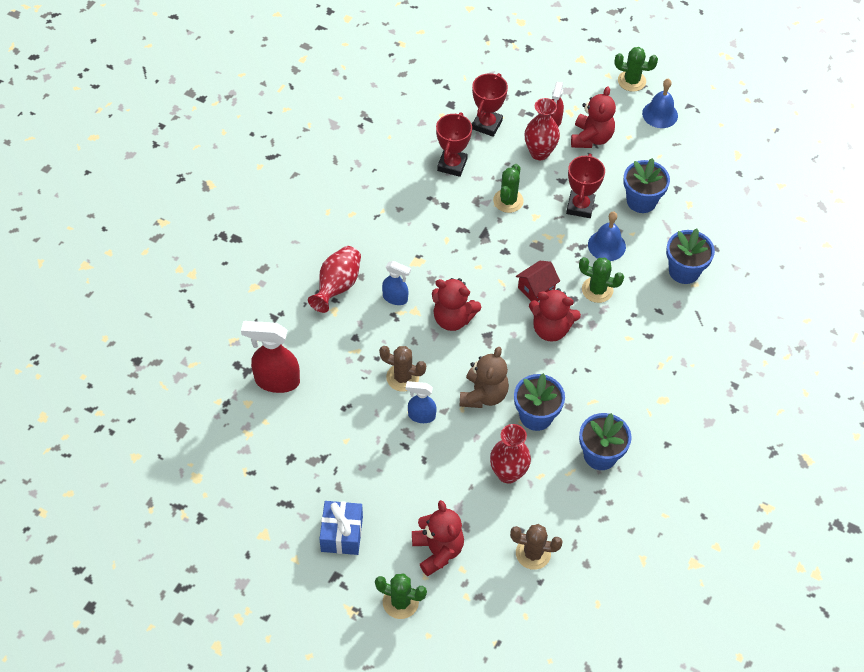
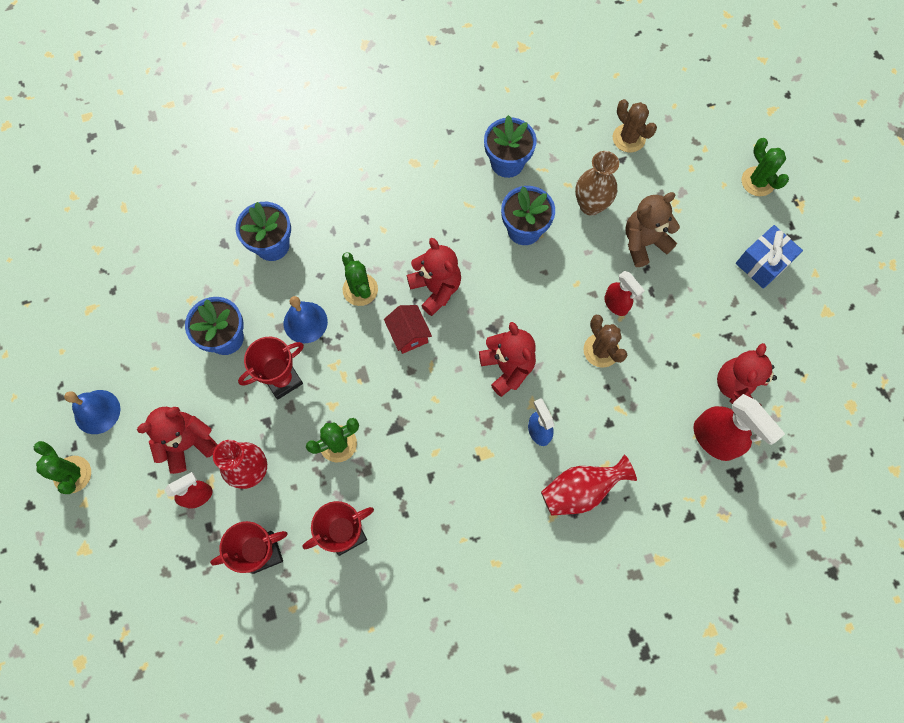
camera: 135 degrees left, 15 degrees up
(421, 416) = (616, 304): blue spray bottle -> red spray bottle
(438, 551) = (698, 194): red teddy bear -> red teddy bear (737, 388)
(483, 395) = (548, 280): brown teddy bear -> brown teddy bear (643, 243)
(508, 473) = (590, 205): red vase -> brown vase
(536, 289) = (408, 334): red house -> red house turned 60 degrees clockwise

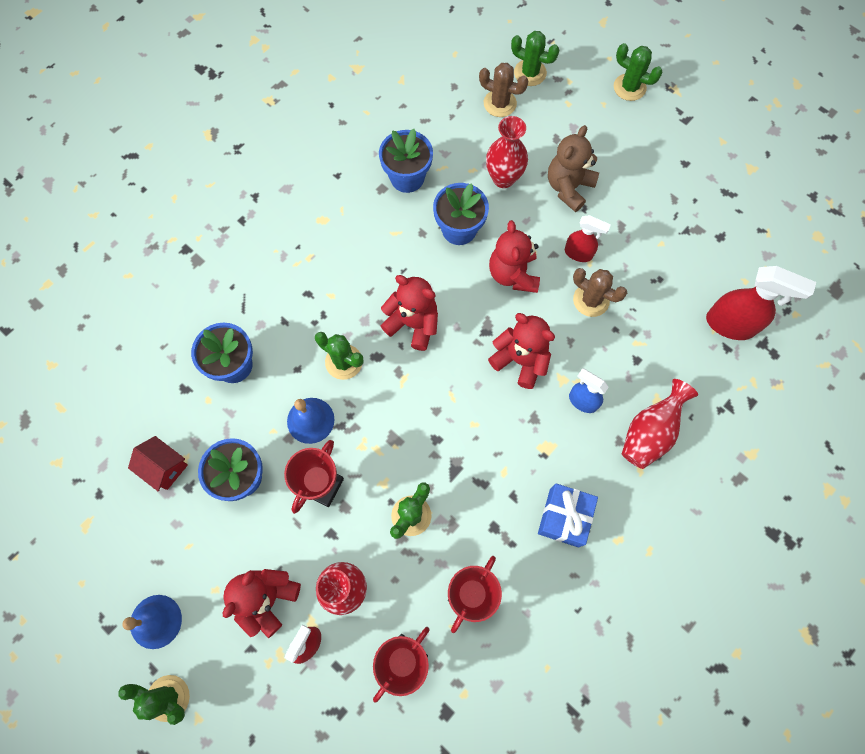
camera: 30 degrees left, 0 degrees up
(408, 334) = (414, 379): red house -> red house (164, 467)
(590, 205) = (503, 178): brown vase -> red vase
(673, 124) = (530, 73): none -> green cactus
(737, 388) = (721, 271): red teddy bear -> red teddy bear (513, 274)
(762, 263) = (676, 154): blue gift -> blue gift (564, 517)

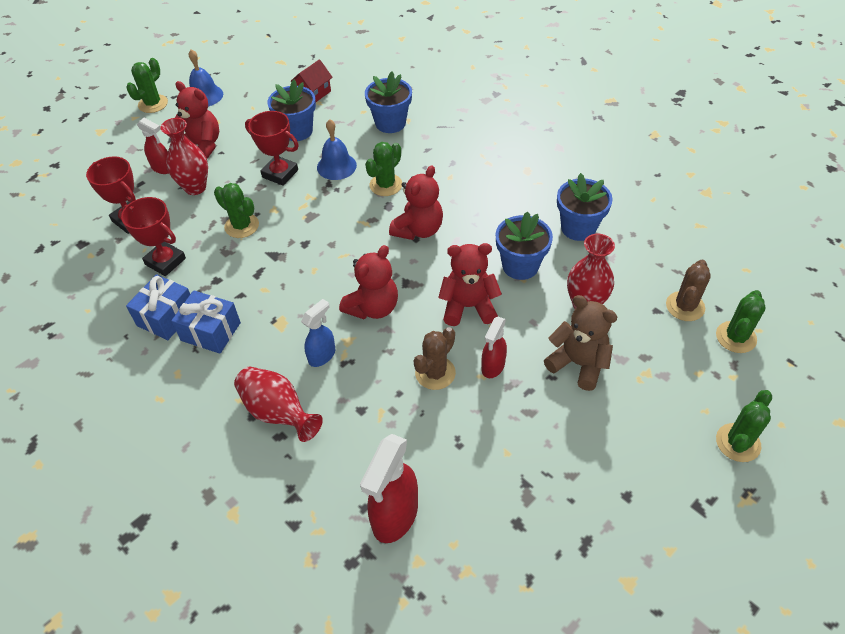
camera: 95 degrees right, 20 degrees down
(549, 571) = (166, 317): none -> blue gift

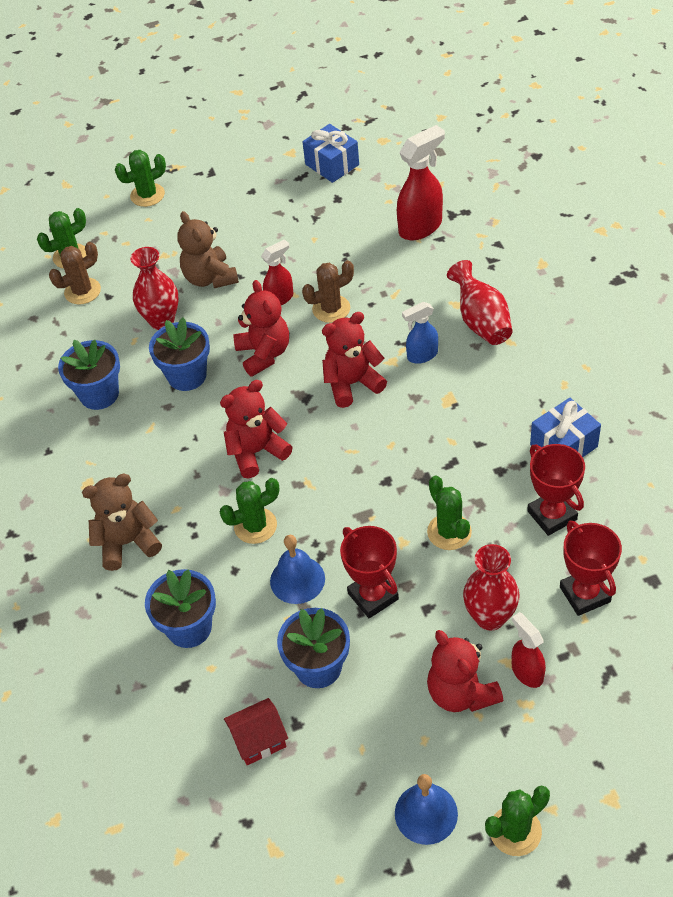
camera: 150 degrees left, 0 degrees up
(211, 331) = (521, 414): blue gift -> blue gift (332, 164)
(466, 149) = (127, 543): none -> brown teddy bear
(468, 307) = (264, 354): red teddy bear -> red teddy bear turned 135 degrees counterclockwise

